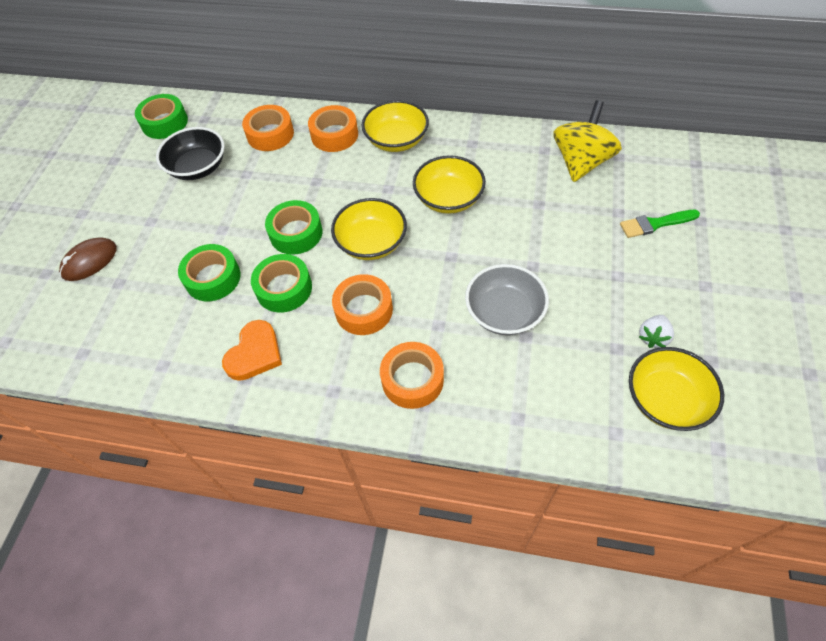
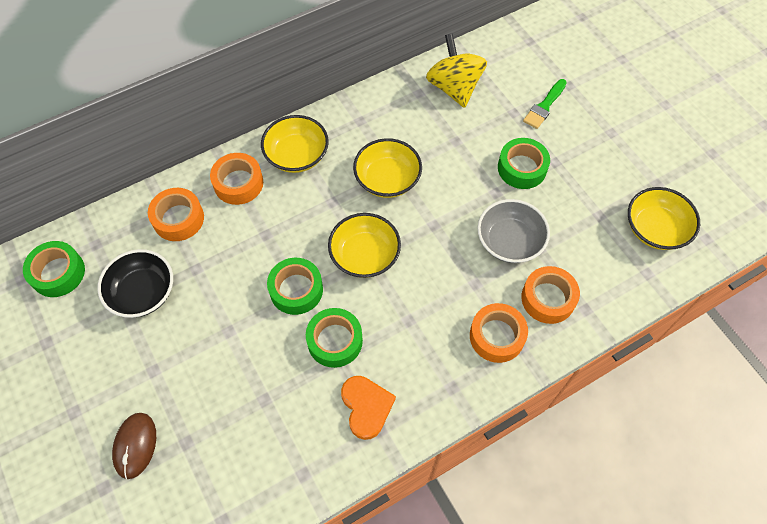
camera: 45 degrees left, 5 degrees up
(213, 278) = (266, 376): green tape -> green tape (522, 168)
(364, 310) = (412, 312): orange tape -> orange tape (548, 298)
(653, 337) = (613, 192): white strawberry -> none

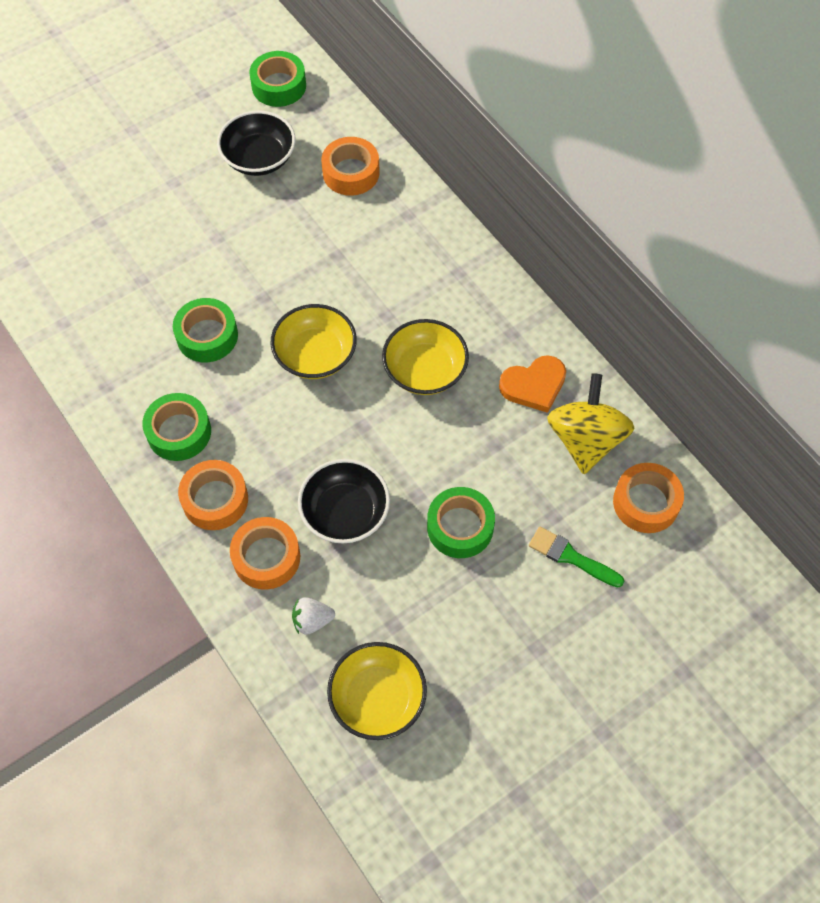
camera: 85 degrees right, 0 degrees up
(135, 445) = (97, 182): brown mouse -> none
(238, 183) = (403, 220): orange tape -> orange tape (646, 502)
(296, 290) = (268, 293): green tape -> green tape (179, 432)
(297, 155) = (449, 272): yellow bowl -> none
(366, 407) = (131, 372): orange heart -> orange heart (534, 385)
(454, 87) = (585, 440): yellow spinning top -> yellow spinning top turned 60 degrees counterclockwise
(509, 241) = (345, 513): grey bowl -> black bowl
(599, 268) = (312, 620): none -> white strawberry

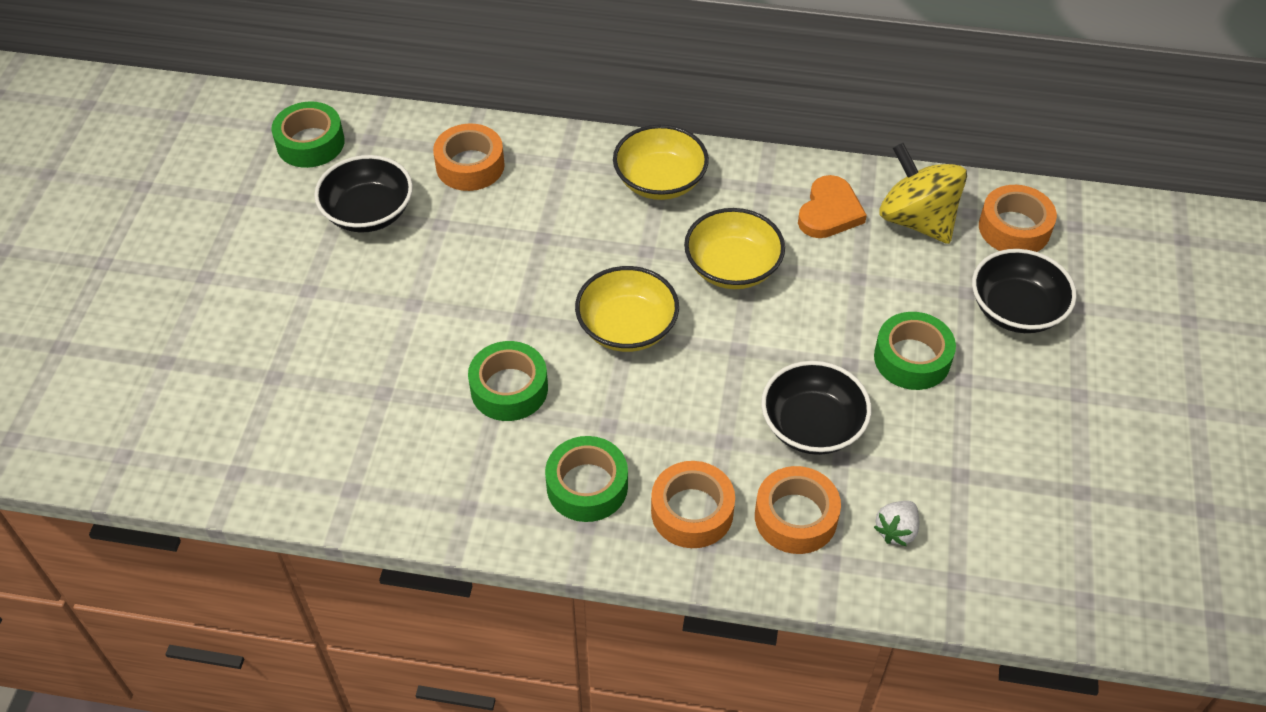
camera: 45 degrees left, 10 degrees down
(377, 698) = (1022, 540): yellow bowl -> yellow bowl (660, 181)
(571, 557) = (1016, 310): green brush -> black bowl

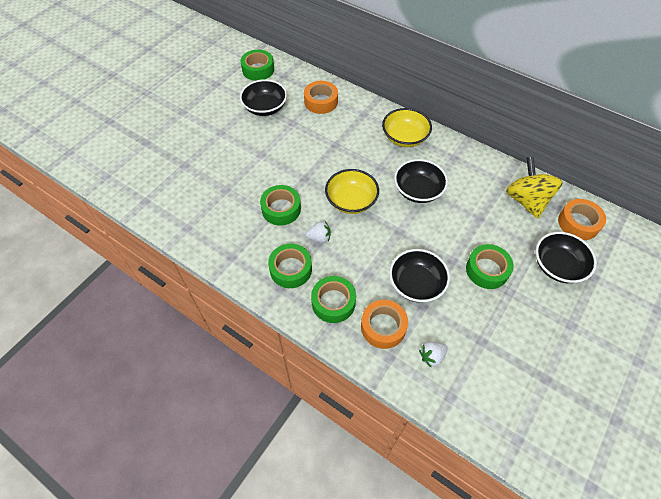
camera: 25 degrees right, 5 degrees up
(606, 413) = (319, 238): none -> white strawberry
(692, 511) = (333, 302): orange tape -> green tape
(732, 267) = (418, 190): yellow bowl -> black bowl
(829, 212) = (482, 180): orange heart -> none

